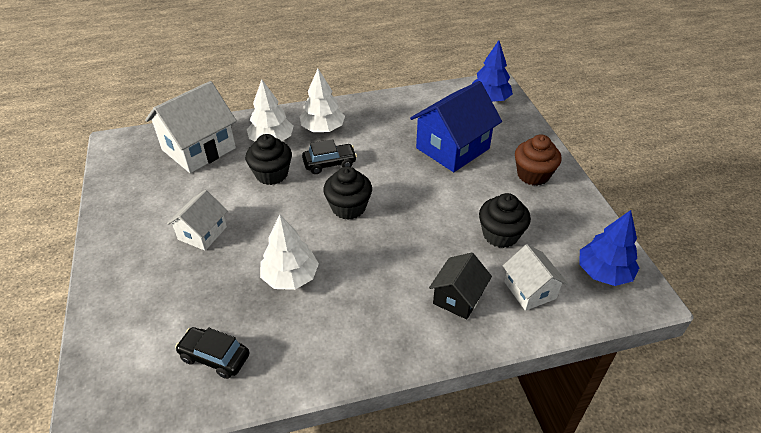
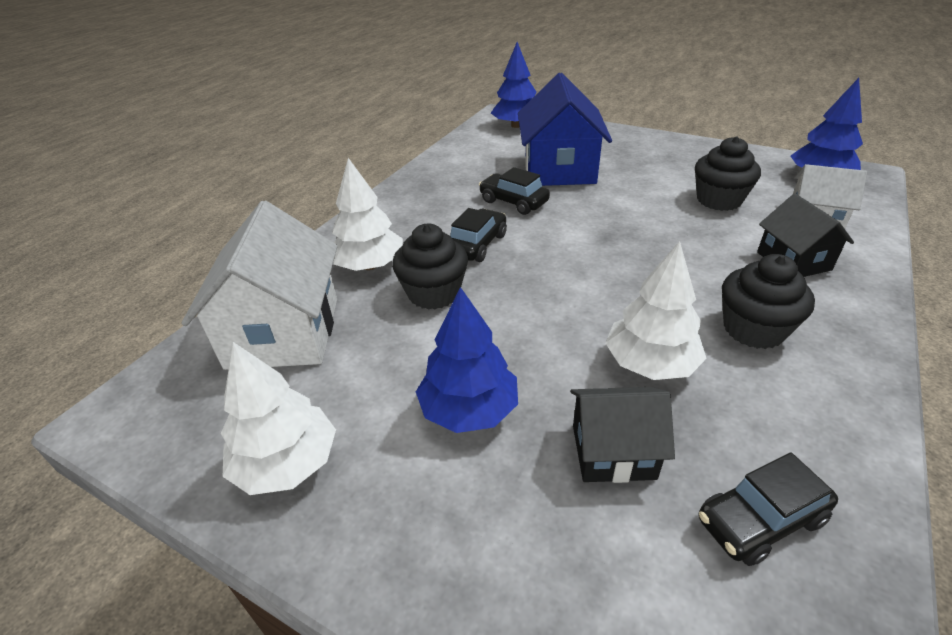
camera: 45 degrees left, 5 degrees down
(202, 233) = (469, 409): white house -> blue tree
(216, 291) = (613, 451): none -> black house
(323, 129) = (409, 223): white tree -> white tree (287, 463)
(348, 207) = (571, 265): black cupcake -> black cupcake (753, 329)
(389, 152) = (513, 202): none -> black car
(533, 175) = (651, 151): brown cupcake -> none

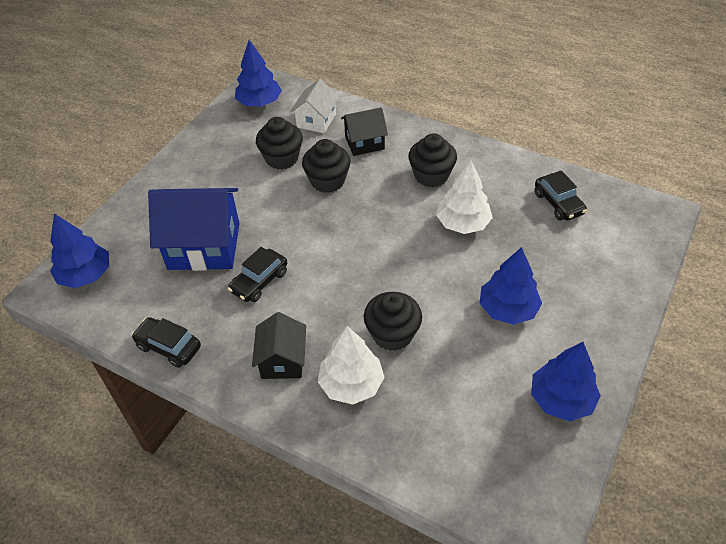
camera: 90 degrees left, 10 degrees up
(284, 332) = (440, 432): white house -> none
(287, 463) = (561, 399): white tree -> blue tree
(477, 244) = (327, 307): black car -> black car (169, 347)
(613, 451) = (529, 247): black house -> black house (282, 360)
(692, 234) = (327, 181): none -> black cupcake

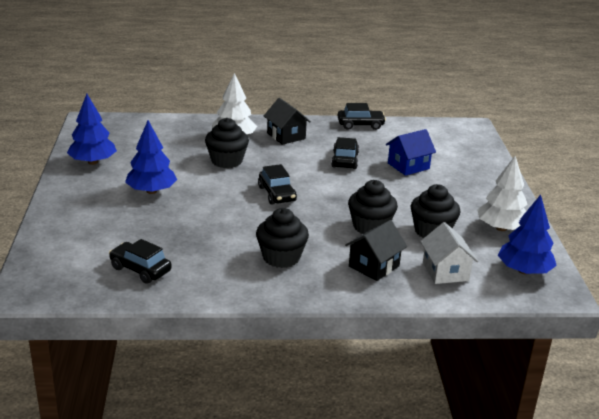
camera: 145 degrees right, 20 degrees down
(86, 275) = (460, 136): blue tree -> none
(204, 246) = (408, 166): blue house -> blue house, size x0.57
(377, 254) = (277, 194): none -> black car
(462, 223) = (222, 230): white tree -> white tree (501, 228)

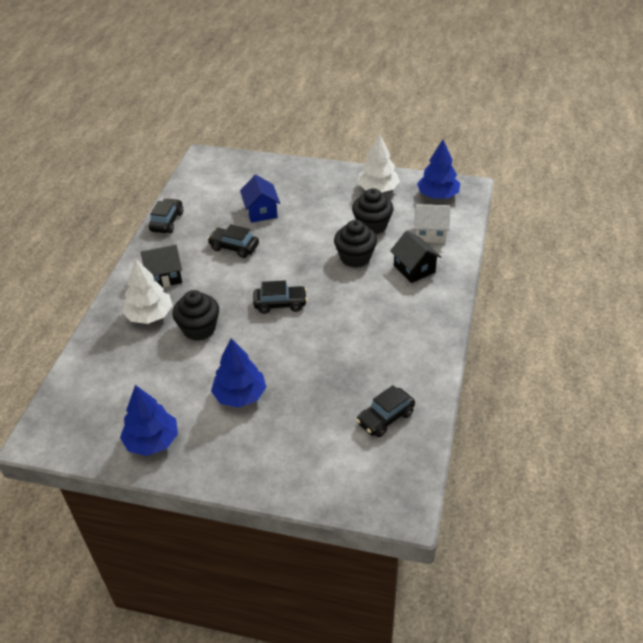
camera: 70 degrees left, 15 degrees up
(281, 257) = (388, 320): black cupcake -> none

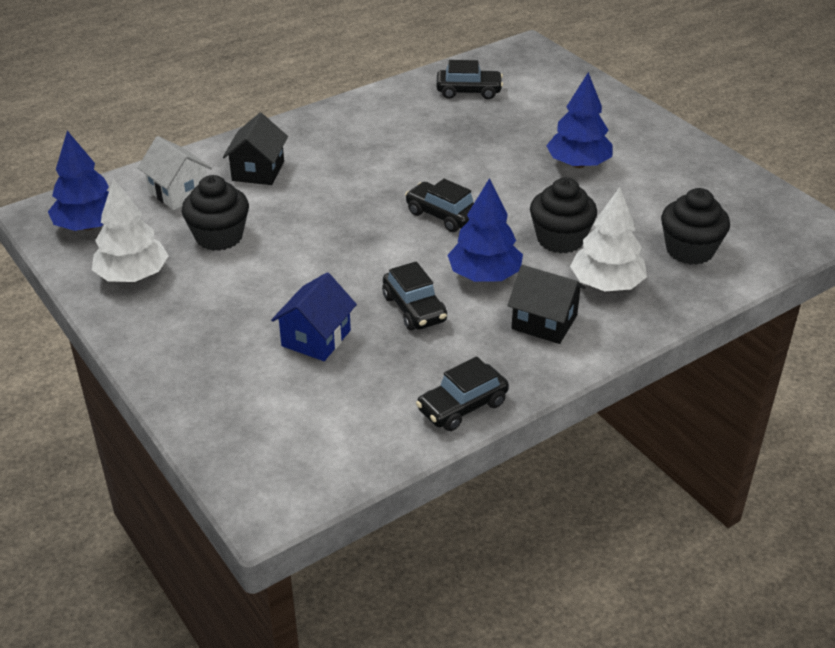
camera: 140 degrees left, 5 degrees down
(152, 441) = (698, 173): blue tree -> blue tree (484, 275)
(355, 257) = (295, 215): black cupcake -> black cupcake (689, 250)

